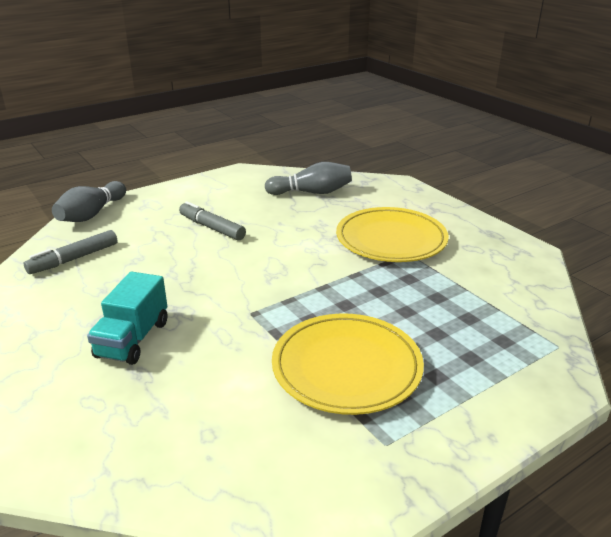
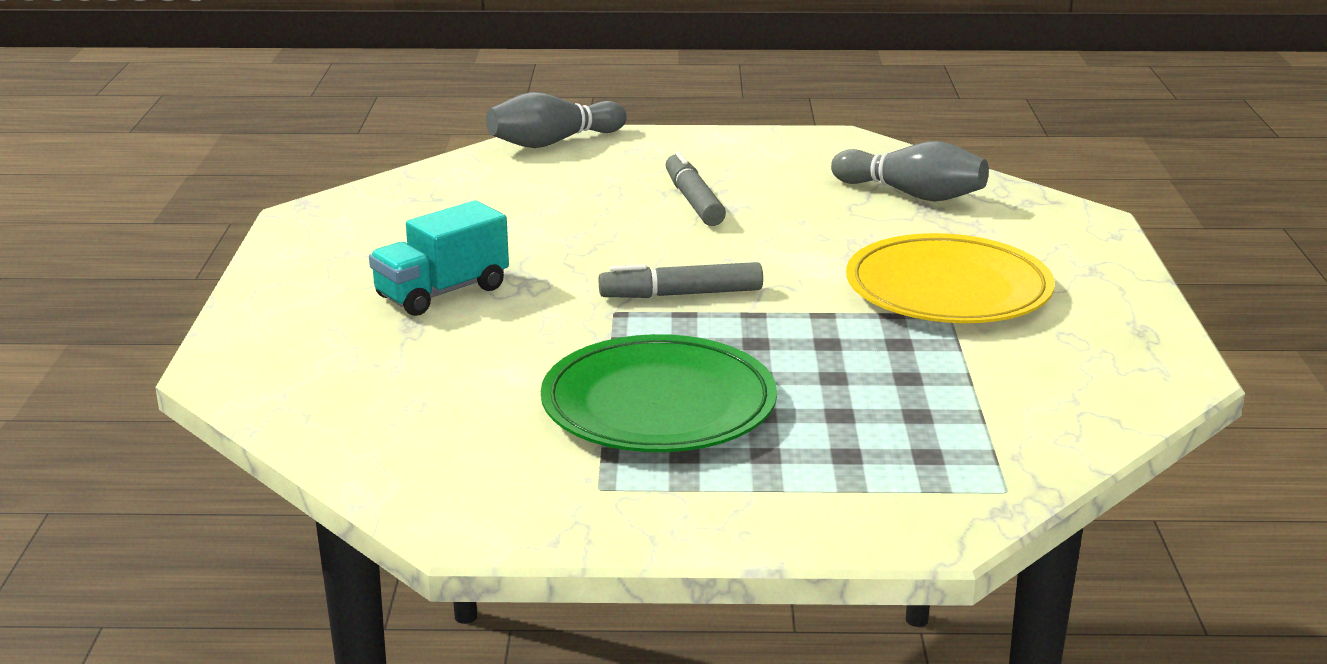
camera: 35 degrees right, 5 degrees down
(74, 259) = (472, 189): grey marker -> grey marker (681, 294)
(346, 367) = (658, 405): yellow plate -> green plate

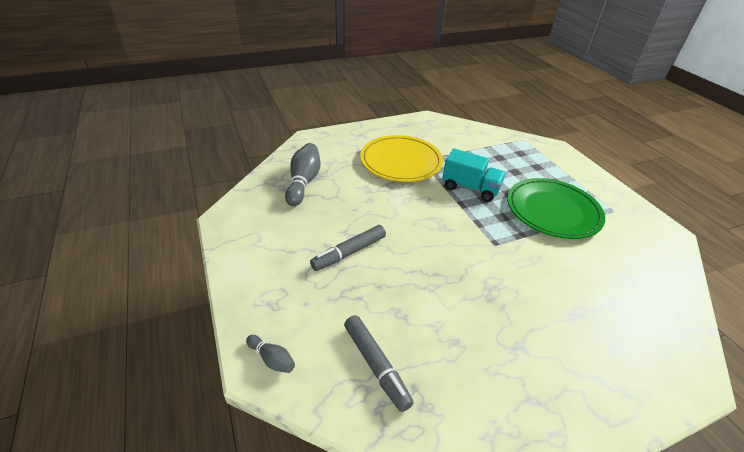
camera: 115 degrees left, 15 degrees up
(442, 293) = (534, 318): turquoise truck -> turquoise truck (470, 188)
(553, 142) = (272, 359): grey bowling pin -> grey bowling pin, size x0.51
(681, 294) = (461, 228): grey marker -> grey marker (376, 365)

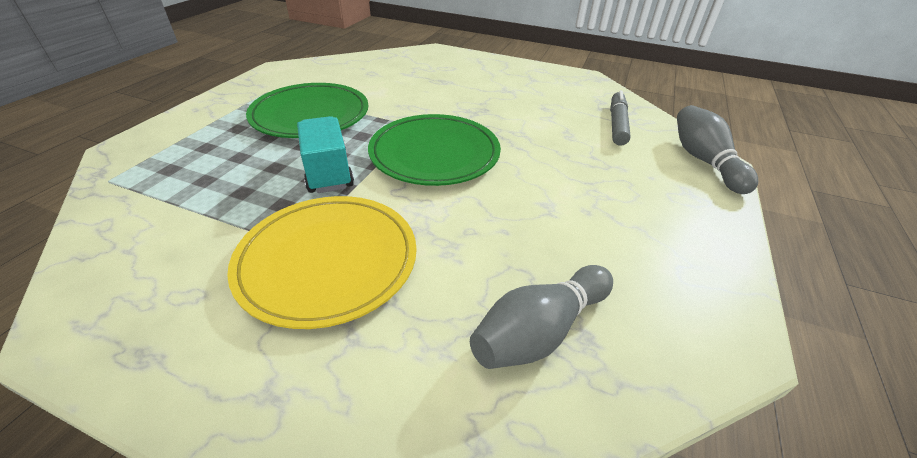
camera: 135 degrees left, 0 degrees up
(272, 359) = (704, 161): grey bowling pin -> grey bowling pin, size x1.95
(349, 252) = (567, 191): grey marker -> none
(448, 230) = (434, 154): none -> green plate

